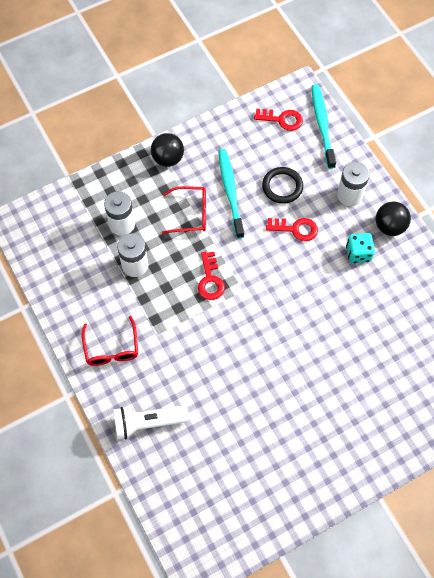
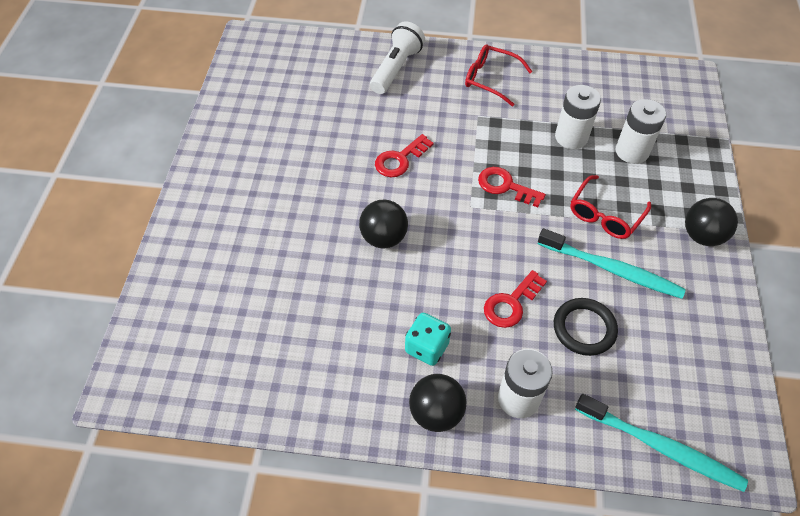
camera: 125 degrees right, 10 degrees down
(282, 119) = (700, 400): red key -> red key (400, 159)
(307, 324) = (383, 238): none -> black ball

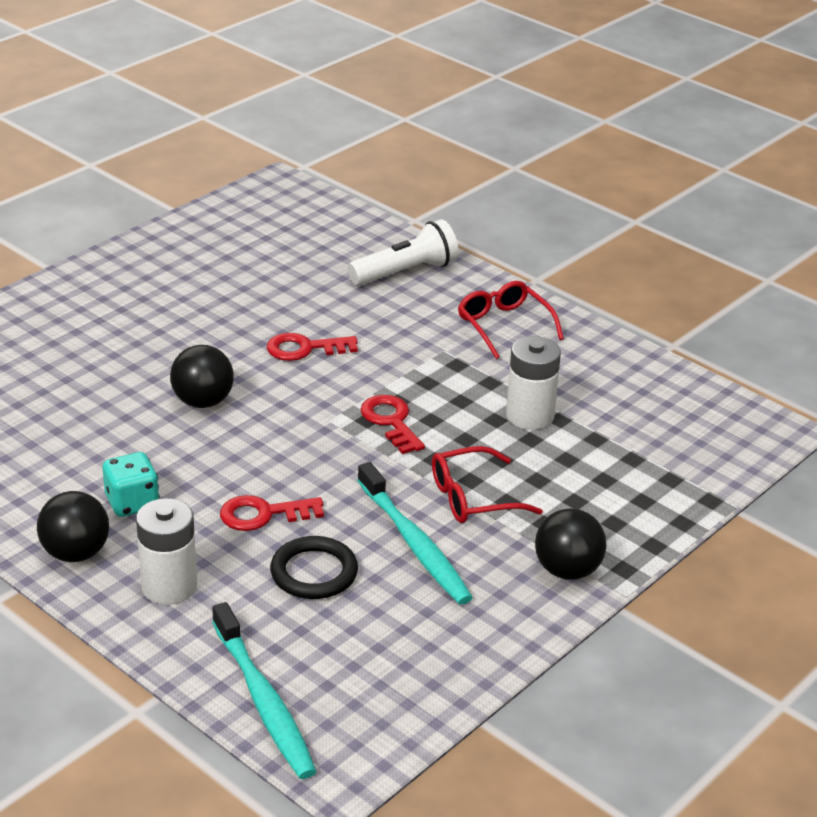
camera: 35 degrees right, 20 degrees down
(632, 151) = (588, 461): white battery -> none

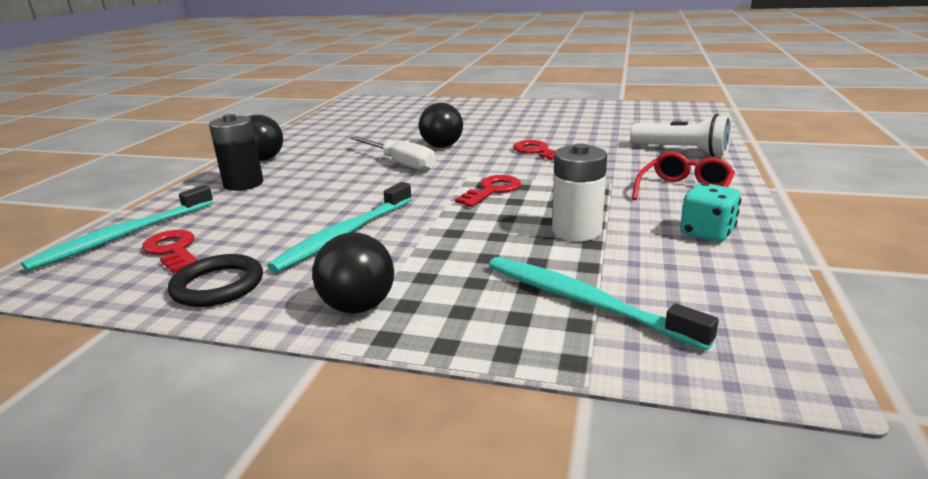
camera: 65 degrees right, 10 degrees down
(132, 503) = (322, 158): turquoise dice -> turquoise dice (706, 233)
(169, 586) = (243, 184): white battery -> black battery
(232, 450) = (400, 163): none -> white screwdriver
(263, 514) = (339, 186): red key -> red key (173, 250)
(314, 572) = (283, 214): black ring -> black ring (218, 285)
(472, 498) = (428, 239): red glasses -> none
(643, 464) = (583, 301): none -> turquoise toothbrush

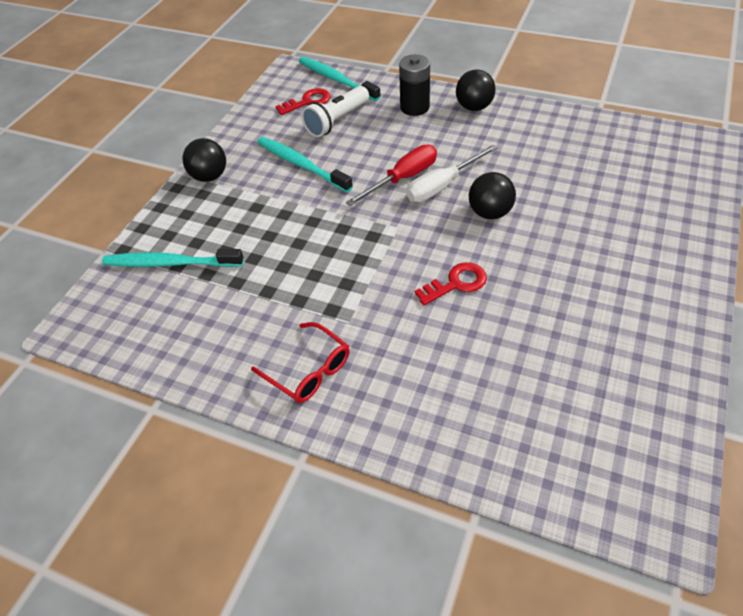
camera: 100 degrees right, 25 degrees up
(218, 285) = (256, 126): black ring -> none
(386, 179) = (403, 178): none -> red screwdriver
(492, 190) = (355, 239): red key -> none
(576, 231) = (259, 278): white battery -> none
(583, 301) = (170, 263): turquoise toothbrush -> turquoise toothbrush turned 135 degrees counterclockwise
(681, 151) = (430, 414): white flashlight -> white flashlight (337, 121)
(706, 233) = (223, 354): turquoise dice -> none

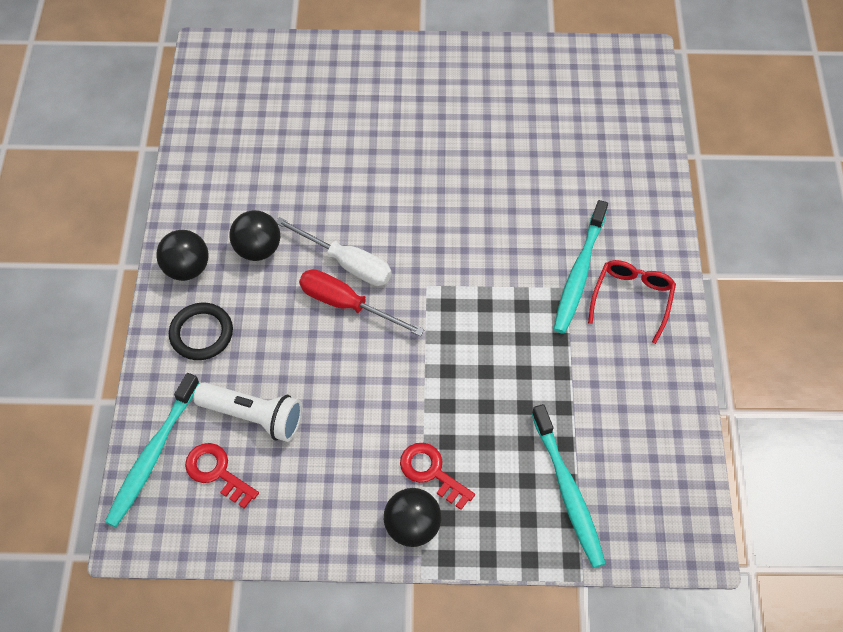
camera: 115 degrees left, 10 degrees up
(301, 164) = (355, 423): turquoise toothbrush -> turquoise toothbrush (579, 273)
(414, 107) = (201, 333): black battery -> black ring
(456, 283) = (483, 216): red key -> red key (431, 472)
(490, 213) = (376, 211): black ball -> black ball (258, 249)

